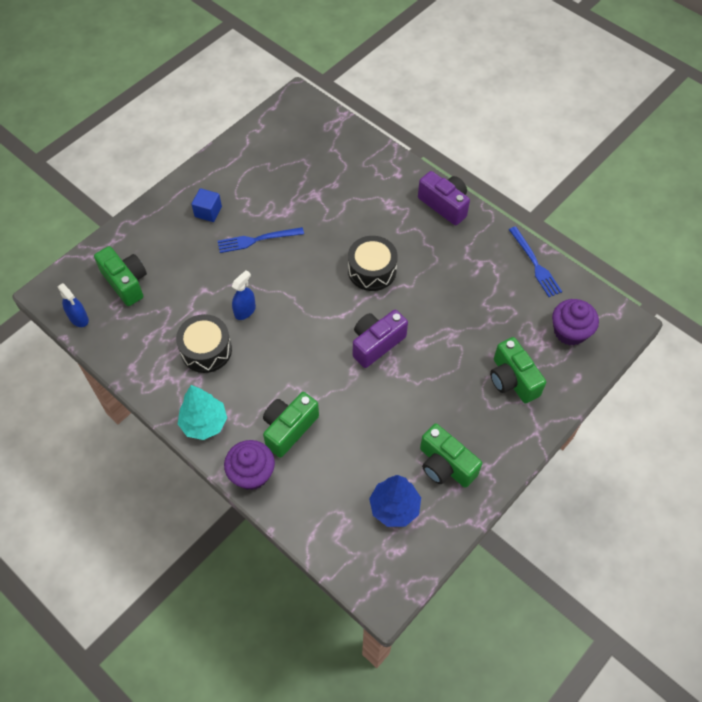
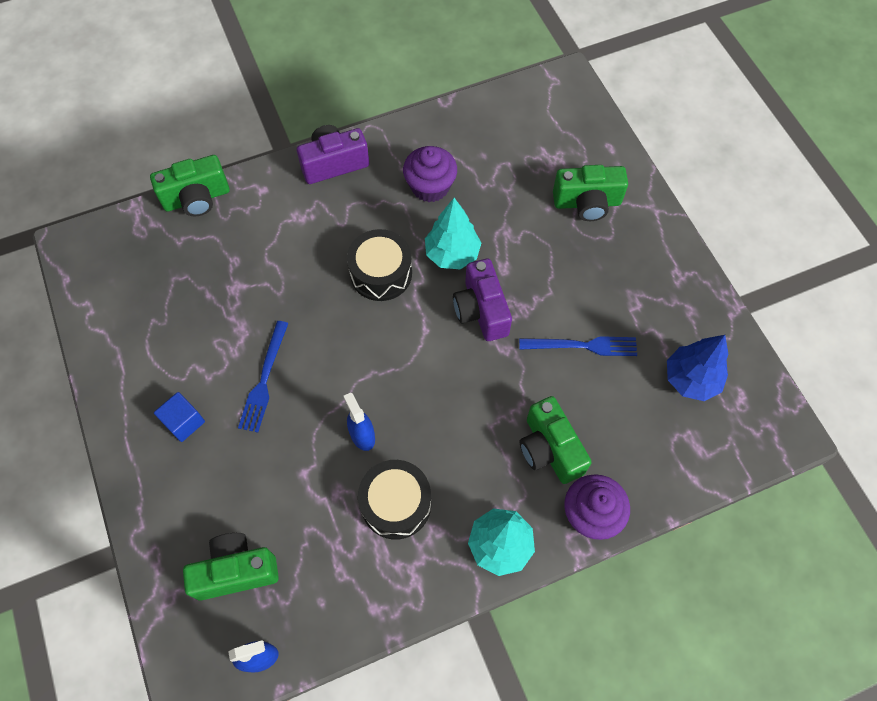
camera: 65 degrees left, 5 degrees up
(412, 307) = (452, 254): none -> turquoise tree
(445, 465) = (660, 309): green camera -> green camera (197, 198)
(535, 264) = (458, 119): blue fork -> blue fork (582, 346)
(570, 331) = (555, 128): purple cupcake -> purple cupcake (430, 187)

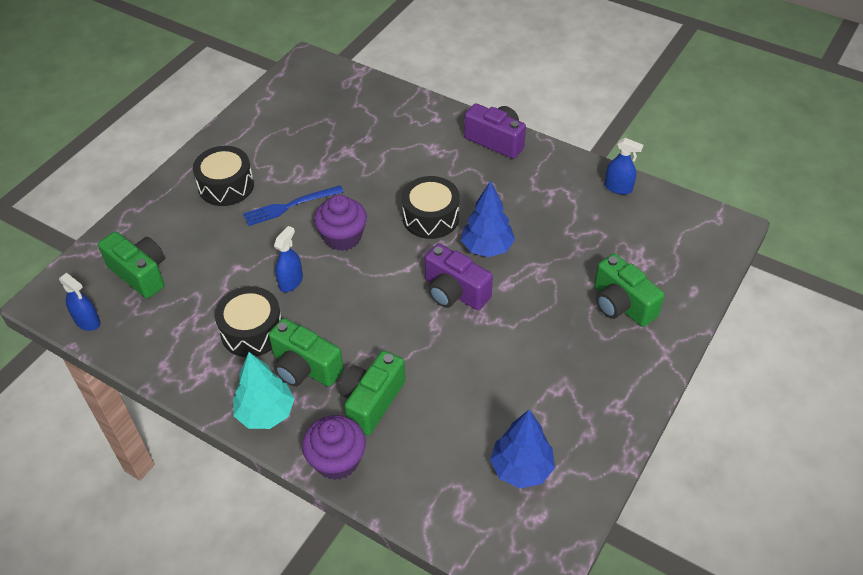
camera: 55 degrees right, 15 degrees down
(184, 422) = (226, 186): blue cube -> black drum
(197, 198) = (397, 93): green camera -> green camera (305, 368)
(430, 187) = (533, 202): purple cupcake -> purple cupcake (342, 237)
(452, 254) = (487, 247): turquoise tree -> blue tree
(466, 118) = (618, 188): none -> blue spray bottle
(481, 310) = (454, 292): purple camera -> purple camera turned 90 degrees counterclockwise
(582, 346) = (483, 374): blue fork -> none

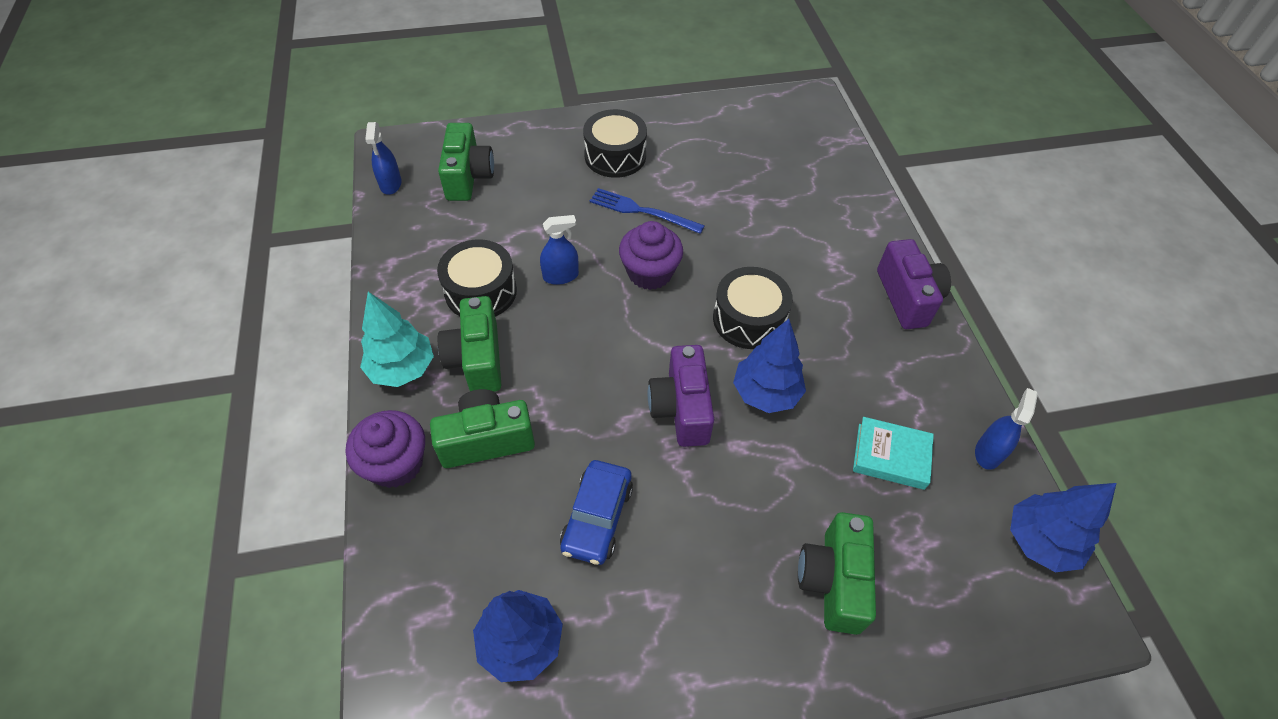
camera: 45 degrees right, 5 degrees up
(482, 381) = (597, 517): none -> blue car
(580, 226) = (890, 456): none -> turquoise book
(618, 188) = (988, 452): blue spray bottle -> blue spray bottle turned 135 degrees counterclockwise
(681, 209) = (1039, 541): none -> blue tree

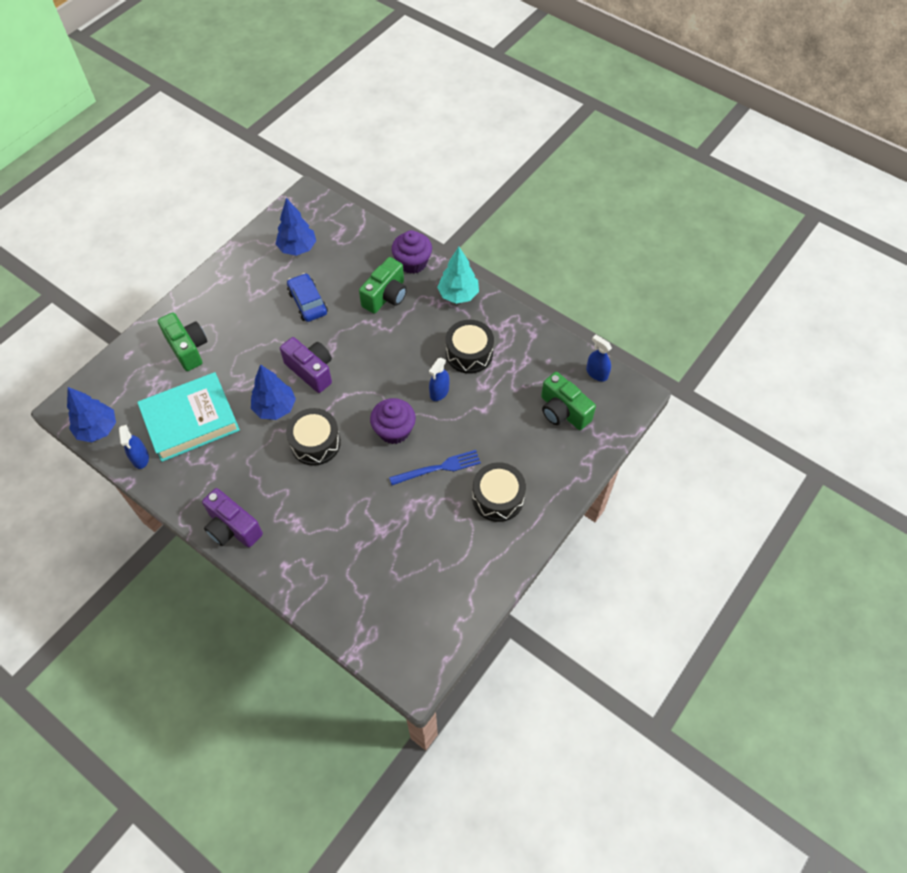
camera: 140 degrees right, 5 degrees up
(477, 359) = (430, 323): green camera -> none
(890, 456) = (191, 420): turquoise book -> turquoise book, size x1.90

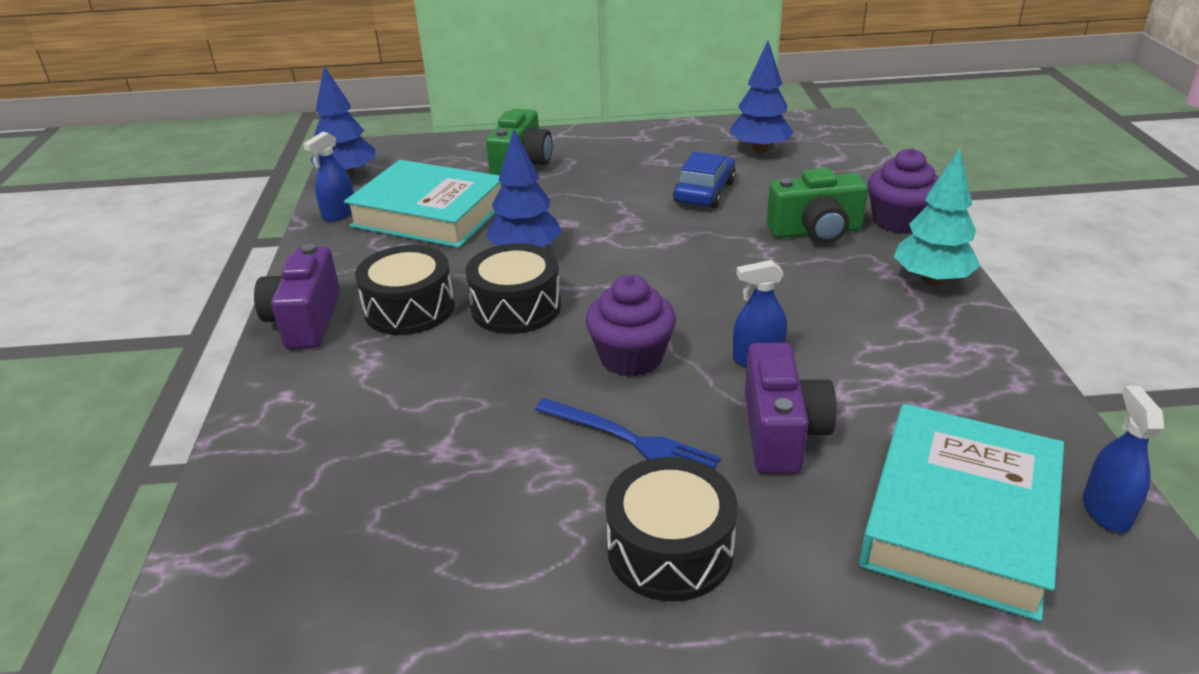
camera: 50 degrees right, 25 degrees down
(311, 370) = (617, 245): purple camera -> purple camera (781, 432)
(469, 353) = (866, 345): black drum -> black drum (409, 308)
(563, 411) = (959, 518): green camera -> turquoise book

